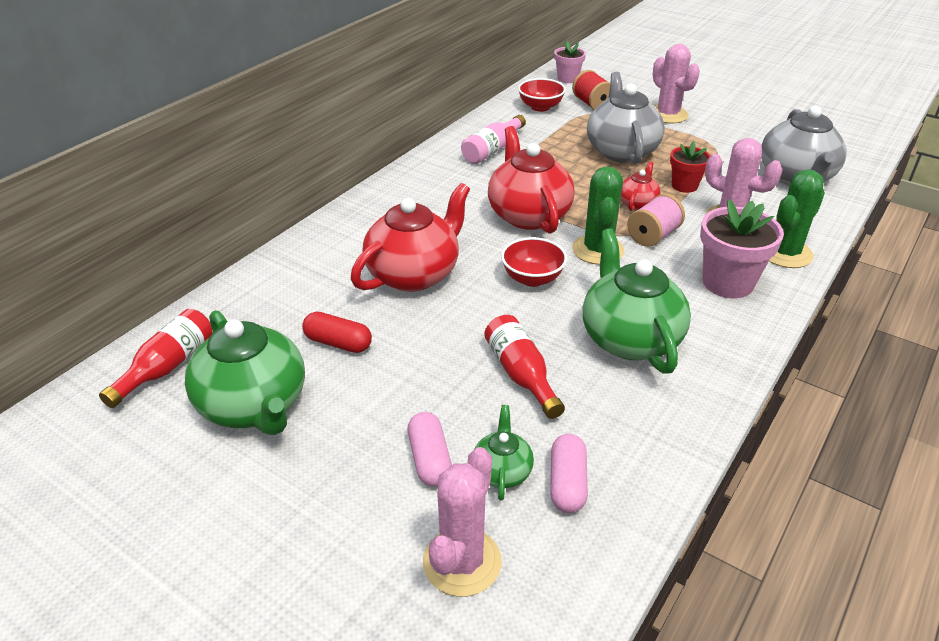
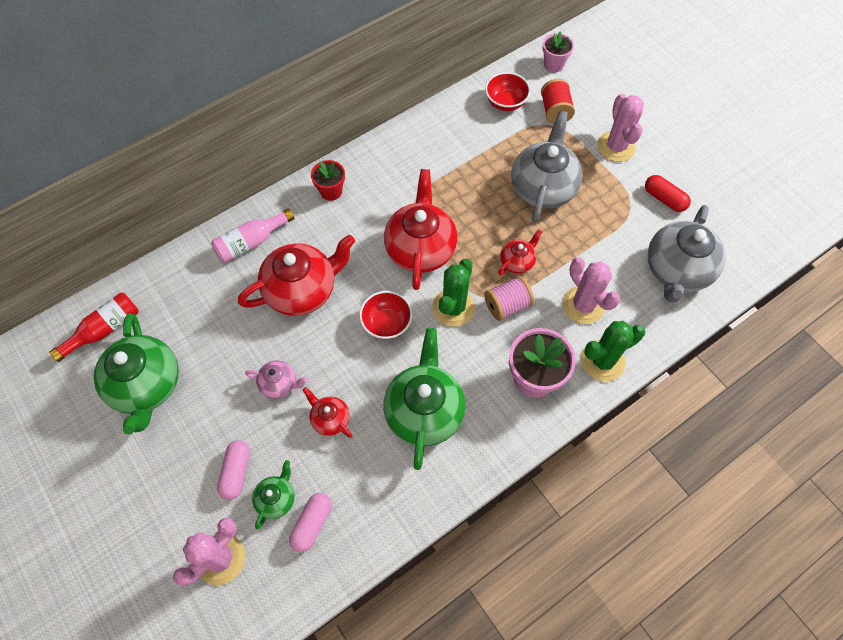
camera: 20 degrees right, 25 degrees up
(338, 343) = (221, 345): red capsule -> red capsule (664, 199)
(436, 359) = (279, 384): none -> pink teapot
(492, 150) = (433, 153): pink bottle -> pink bottle (251, 242)
(521, 374) = (330, 419): red bottle -> red teapot
(684, 186) = (571, 251): red flower pot -> red flower pot (331, 191)

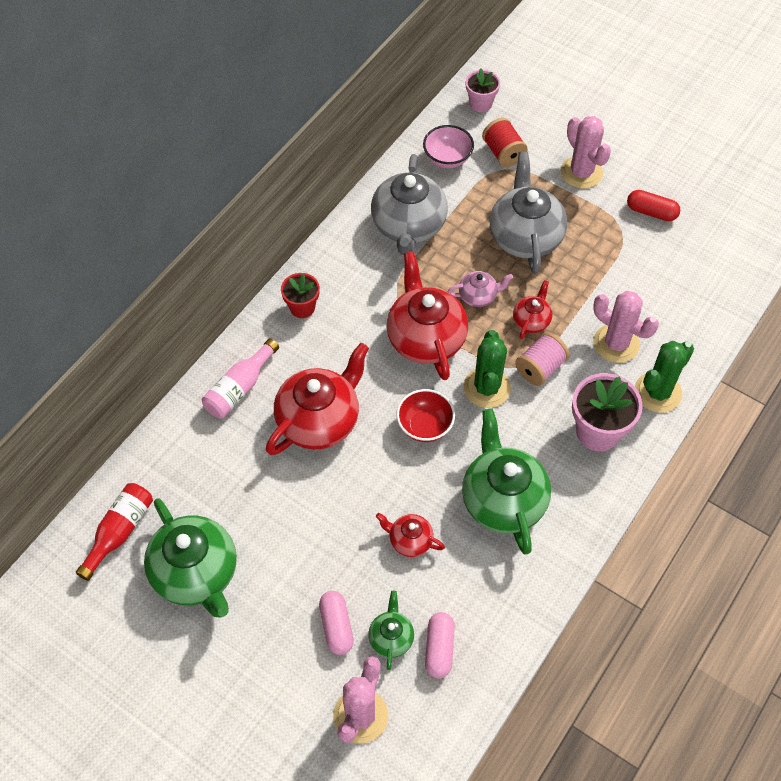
camera: 20 degrees left, 5 degrees down
(279, 384) = (340, 524): pink teapot -> pink teapot (478, 296)
(505, 102) = (447, 158): red bowl -> pink bowl
(677, 270) = (692, 280): grey teapot -> grey teapot (408, 226)

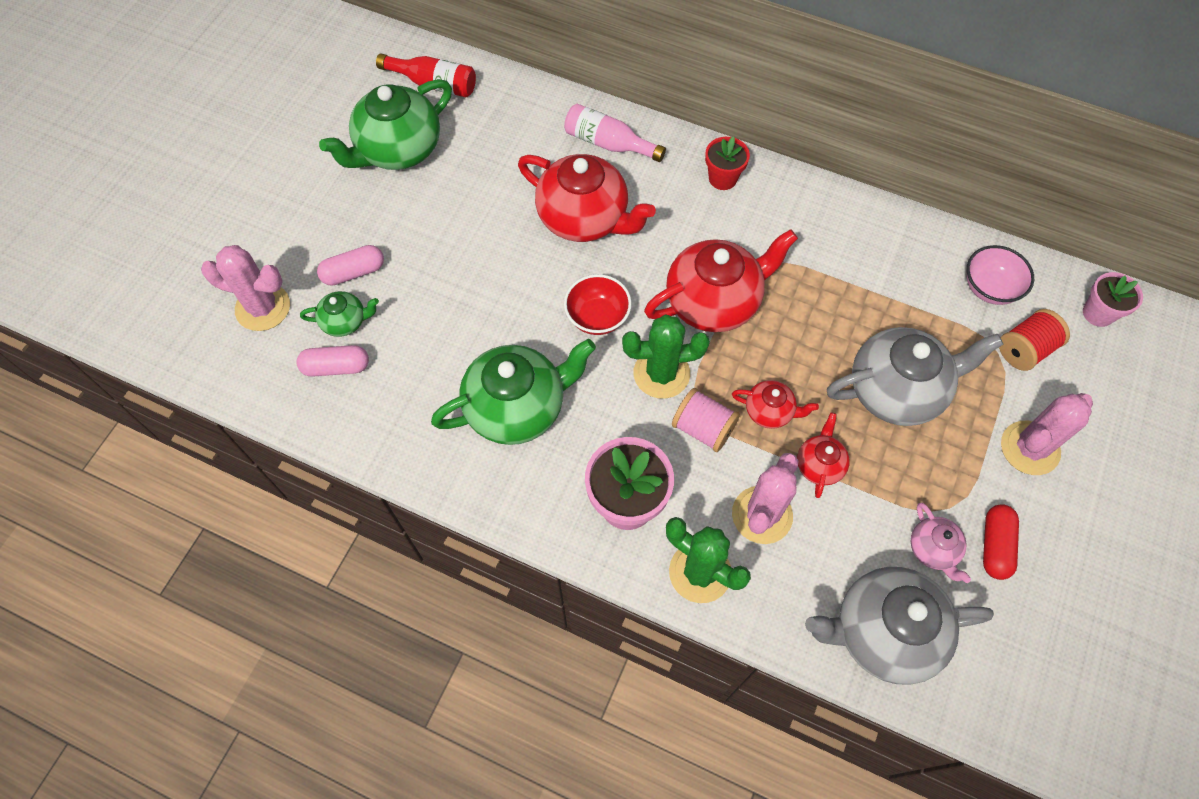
camera: 80 degrees right, 5 degrees up
(408, 226) = (869, 261): grey teapot -> grey teapot (883, 632)
(410, 540) = (455, 323): red teapot -> red teapot (819, 465)
(478, 296) = (789, 348): pink teapot -> pink teapot (933, 549)

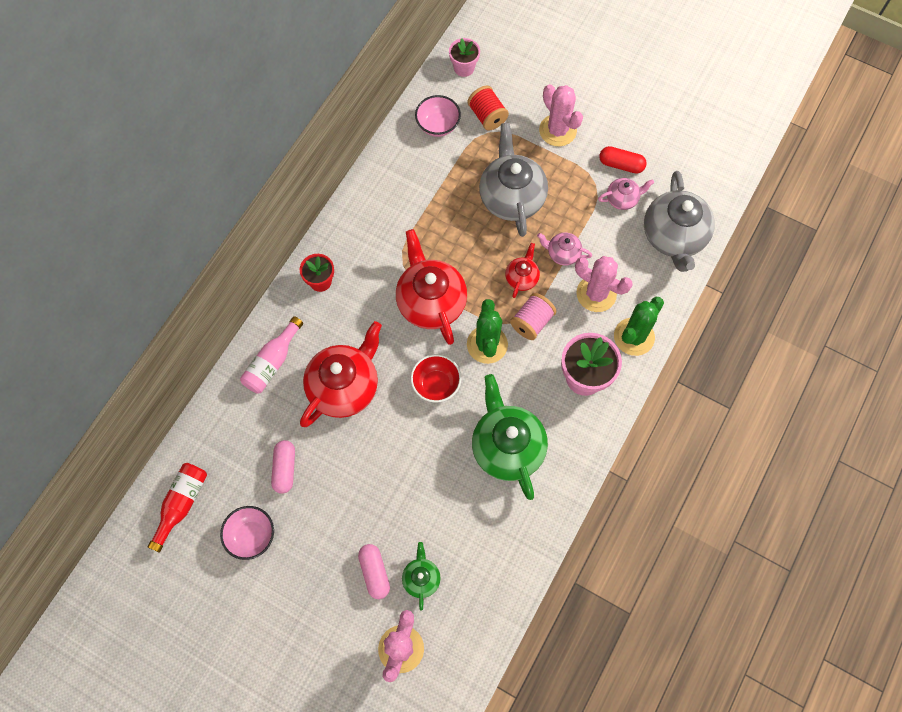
camera: 85 degrees left, 5 degrees up
(336, 367) = (462, 584): pink capsule -> pink capsule (285, 469)
(398, 149) = (251, 536): green teapot -> pink bowl
(819, 465) = (562, 253): red teapot -> pink teapot

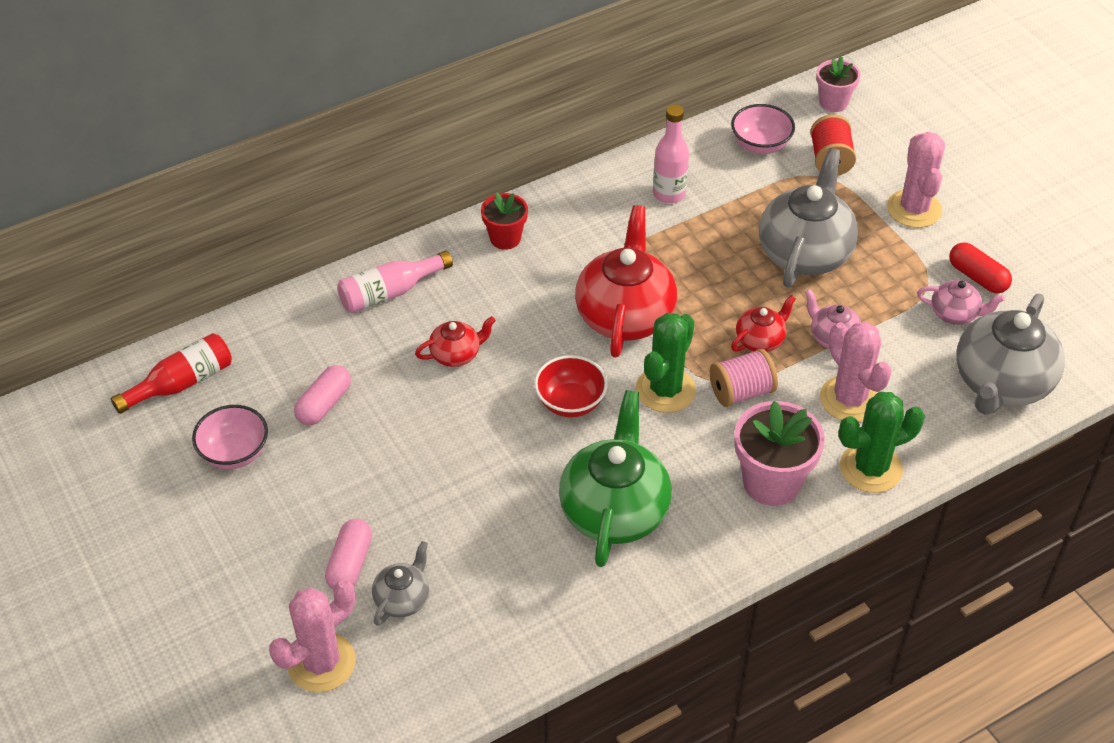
camera: 30 degrees right, 20 degrees down
(344, 387) = (456, 354): red teapot -> red teapot, size x0.49
(403, 193) = (669, 194): none -> pink bottle
(421, 578) = (402, 599): green teapot -> grey teapot

